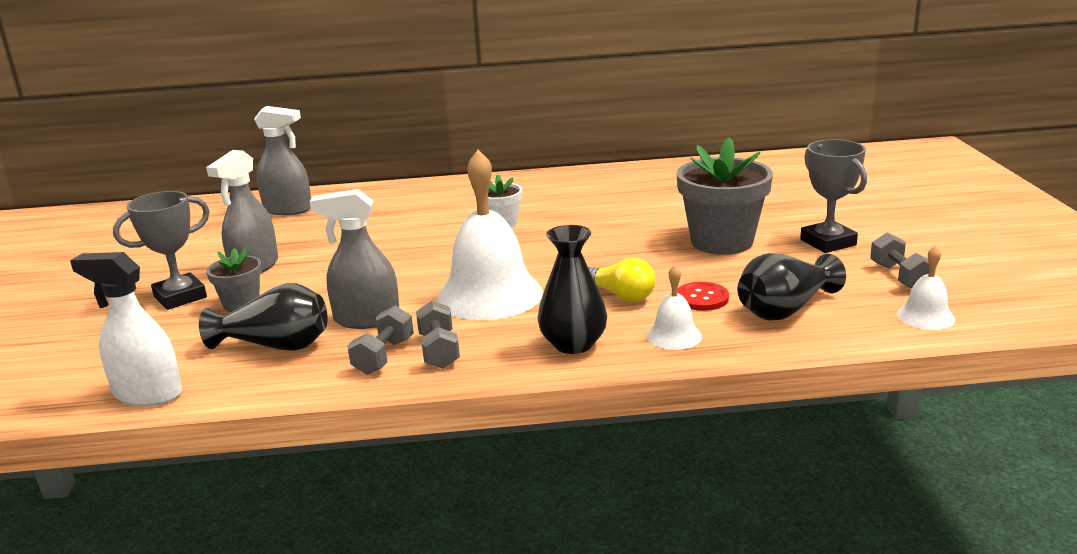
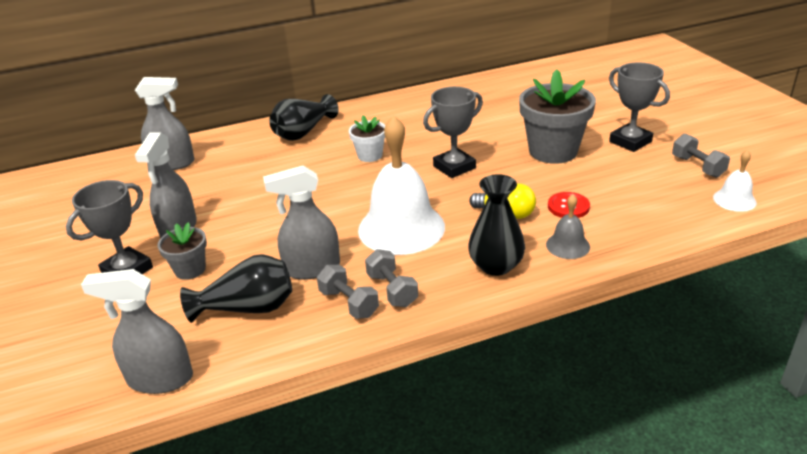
camera: 15 degrees left, 10 degrees up
(147, 394) = (160, 379): white spray bottle -> grey spray bottle
(383, 356) = (349, 303): grey dumbbell -> grey dumbbell turned 45 degrees counterclockwise
(591, 245) = (454, 167): none -> grey trophy
(674, 336) = (567, 245): white bell -> grey bell
(785, 310) = (634, 208): black vase -> black vase (303, 132)

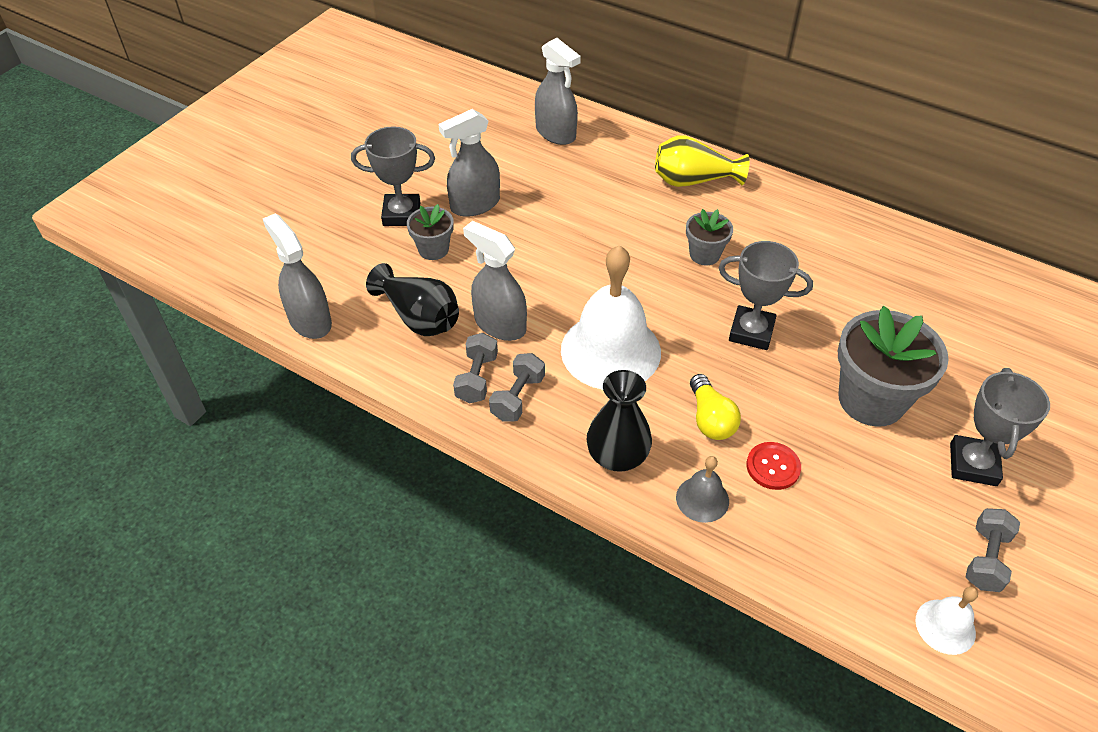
camera: 50 degrees right, 15 degrees up
(303, 132) = (693, 181): black vase -> yellow vase
(370, 155) = (704, 254): white flower pot -> grey flower pot

